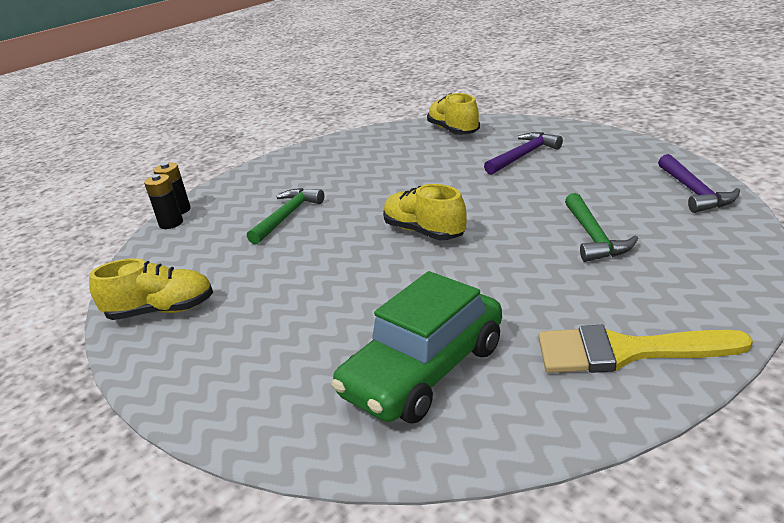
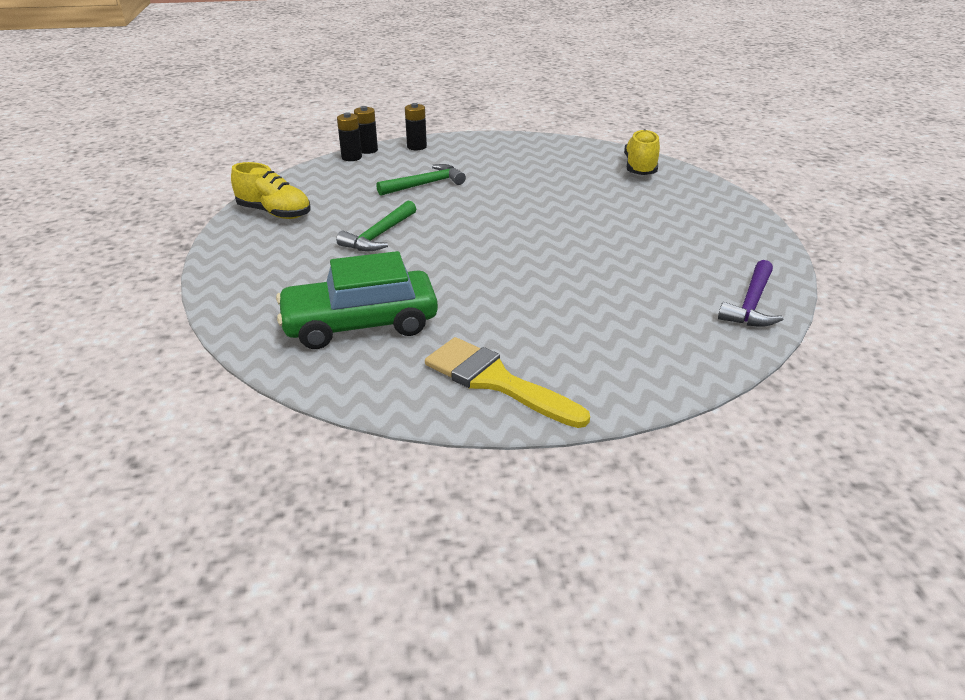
camera: 30 degrees right, 5 degrees up
(227, 188) = (416, 147): none -> black battery
(424, 232) = (495, 237): yellow shoe -> none
(524, 155) = (662, 212): purple hammer -> none
(594, 237) = (607, 298): green hammer -> green hammer (379, 235)

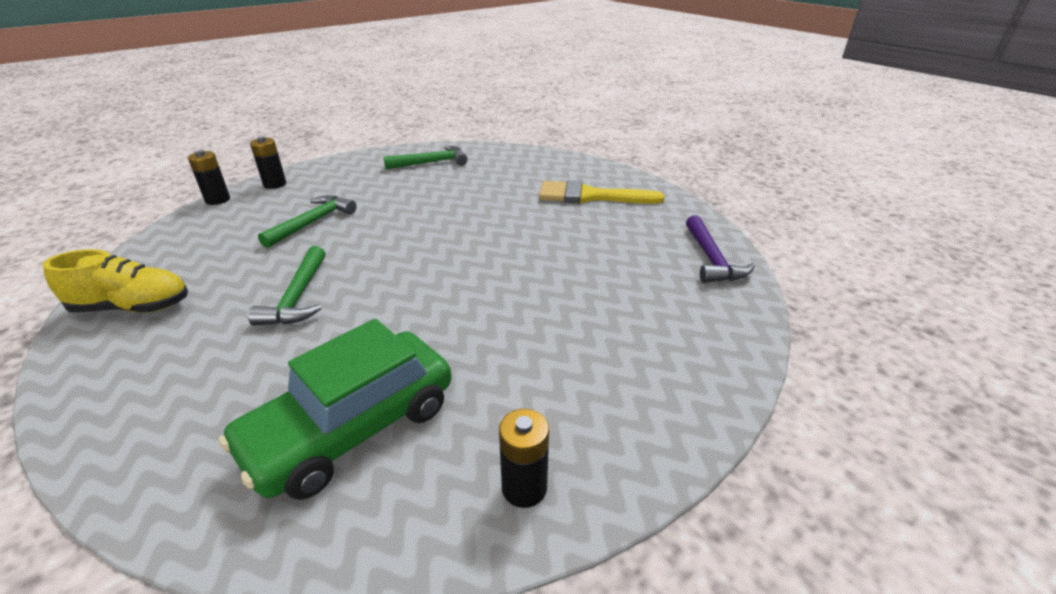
camera: 30 degrees left, 0 degrees up
(351, 157) = (202, 212): black battery -> black battery (524, 488)
(495, 381) = (572, 441): yellow brush -> yellow brush (590, 196)
(561, 156) = (432, 162): none -> green hammer
(640, 168) = (510, 158): yellow shoe -> none

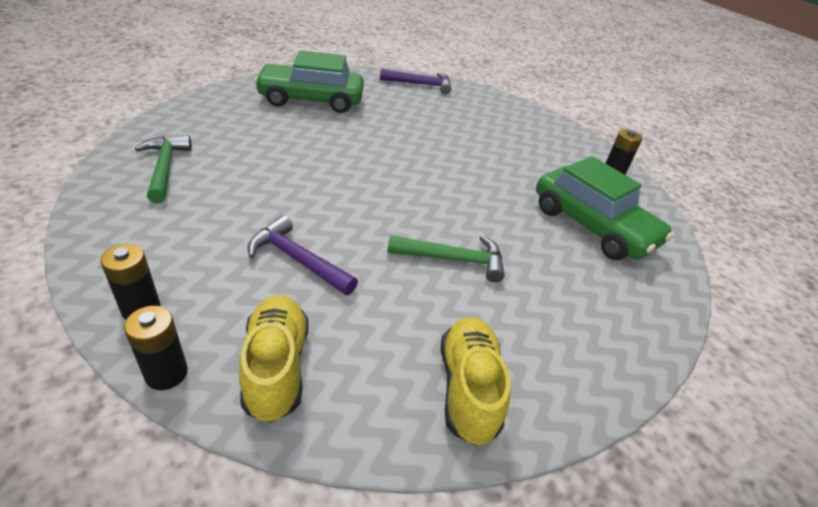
camera: 90 degrees left, 5 degrees up
(204, 229) = (276, 367): none -> yellow shoe
(313, 222) = (297, 259): green hammer -> purple hammer
(590, 196) = (311, 100): yellow brush -> green car

